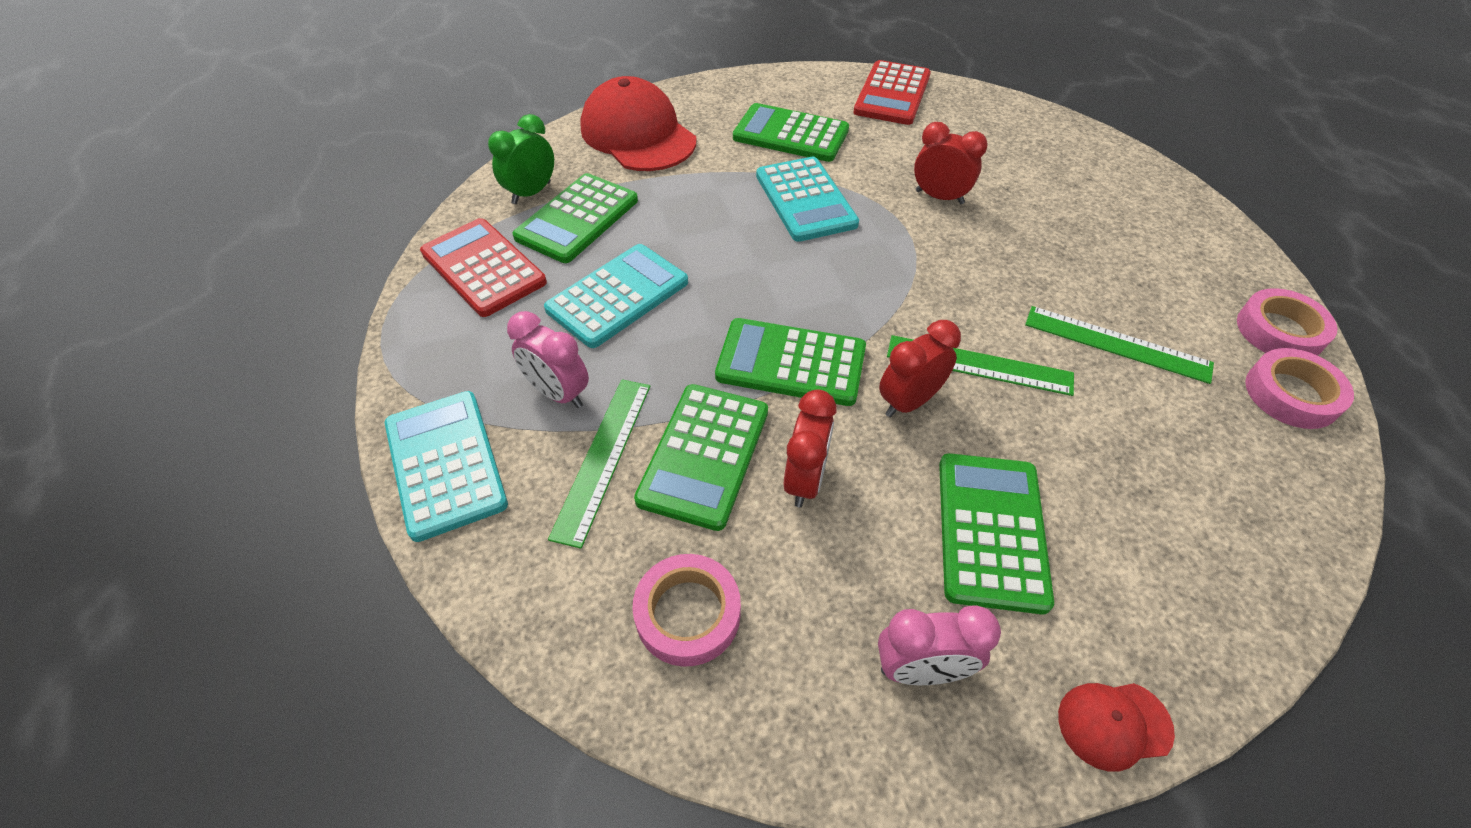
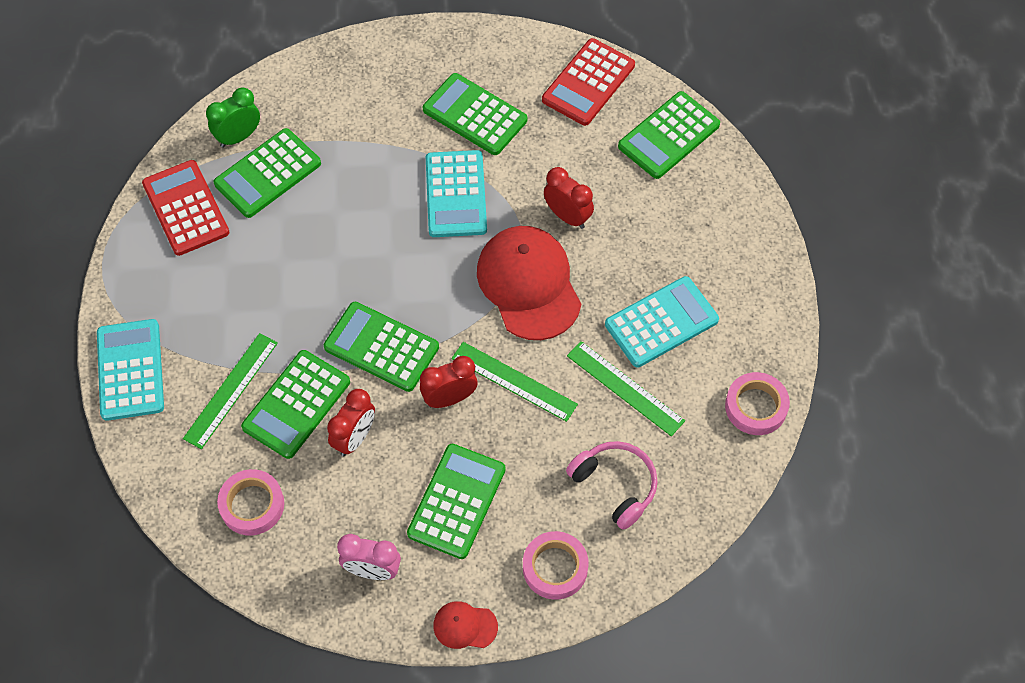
camera: 15 degrees right, 10 degrees up
(558, 393) = (214, 334): pink clock -> none
(617, 296) = (277, 258): turquoise calculator -> turquoise calculator (661, 322)
(638, 134) = (343, 86): red cap -> red cap (529, 284)
(998, 119) = (669, 136): none -> green calculator
(1186, 458) = (615, 486): none -> pink headphones
(1291, 394) = (724, 458): pink tape -> pink tape (555, 568)

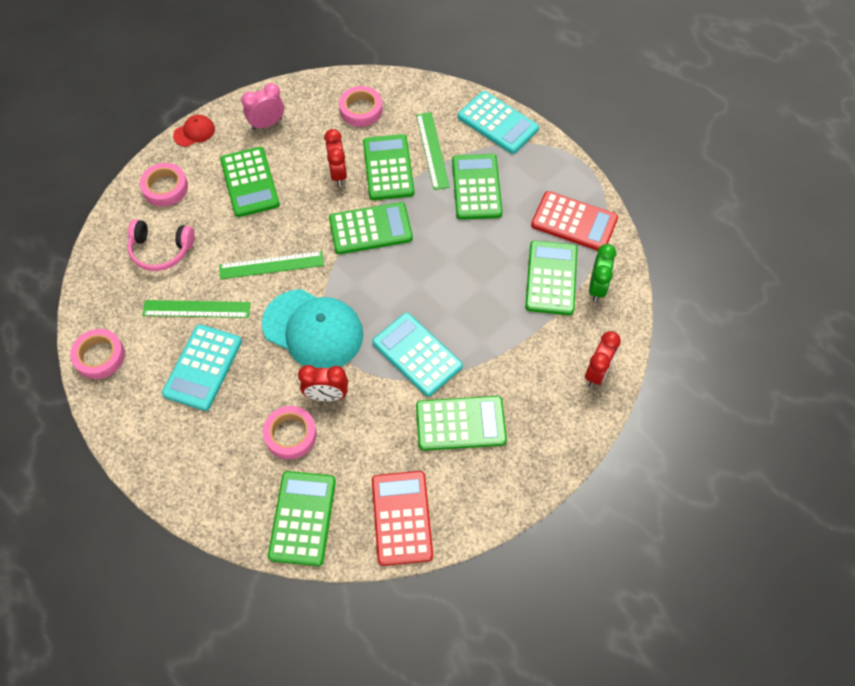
camera: 140 degrees right, 0 degrees up
(233, 313) = (476, 187): none -> green calculator
(449, 398) = (302, 230): red clock -> red clock (597, 372)
(529, 284) = (313, 330): red cap -> turquoise cap
(627, 206) = (290, 435): none -> pink tape

